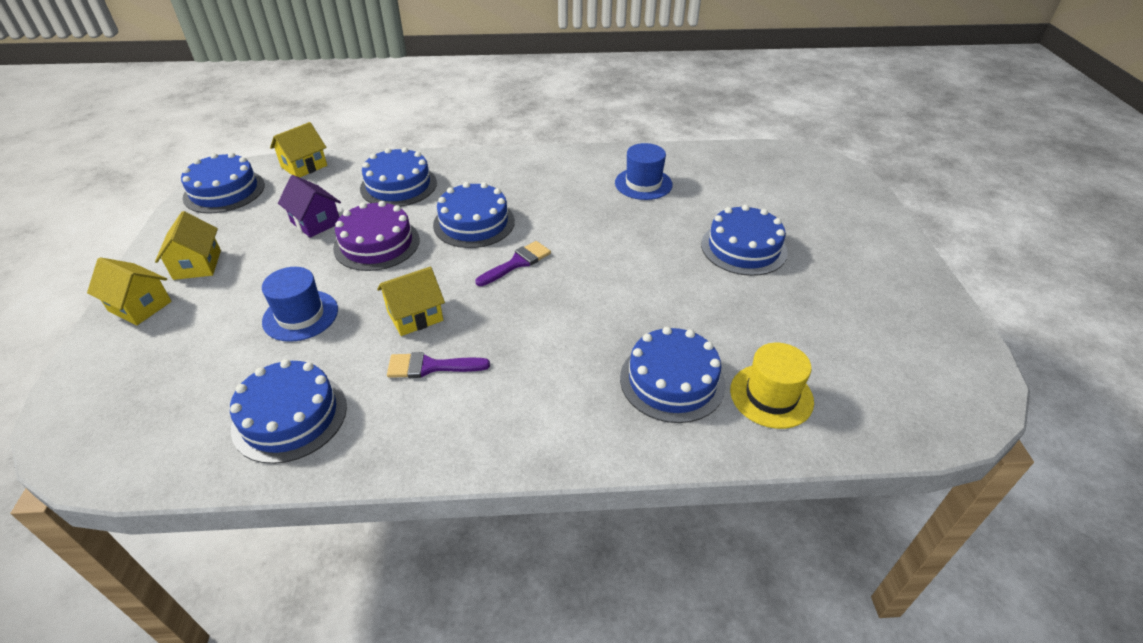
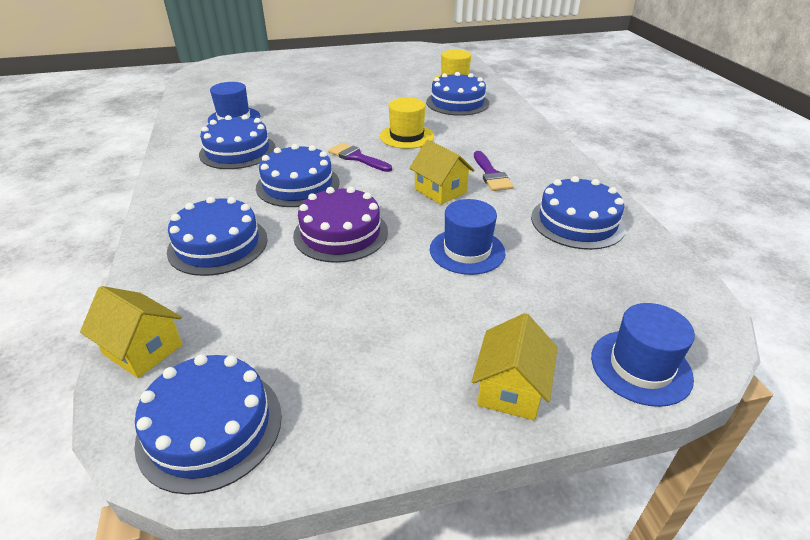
camera: 100 degrees left, 5 degrees down
(89, 384) = (640, 367): none -> blue hat
(197, 265) = (412, 369): yellow house -> none
(315, 222) = (302, 289): purple house -> none
(561, 308) = (406, 136): none -> yellow hat
(743, 248) = (323, 87): blue cake -> blue cake (238, 151)

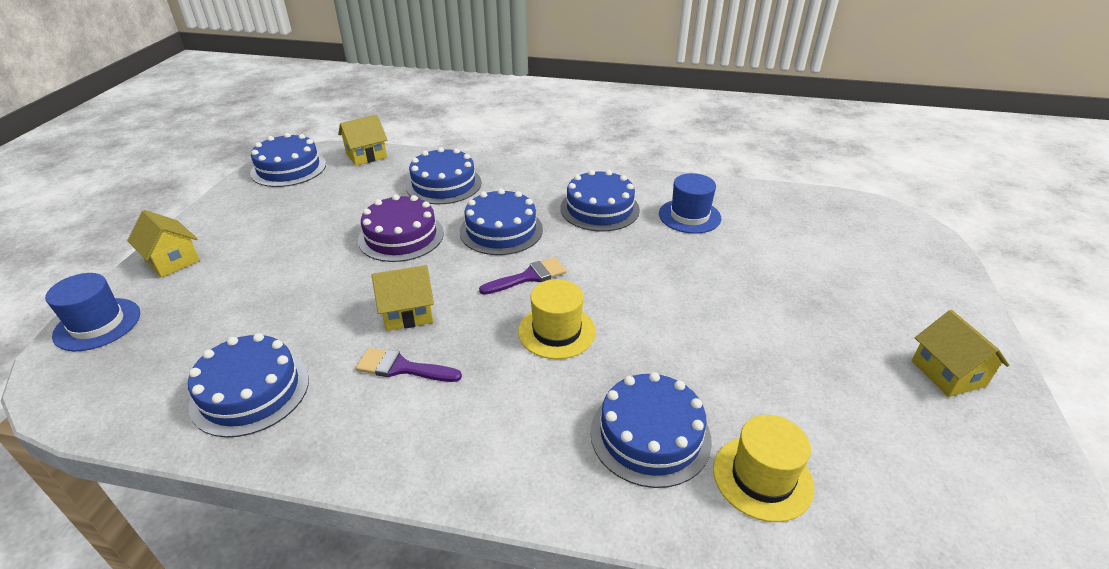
camera: 115 degrees right, 0 degrees up
(353, 57) = (948, 373): none -> yellow house
(467, 251) = (303, 293): blue hat -> none

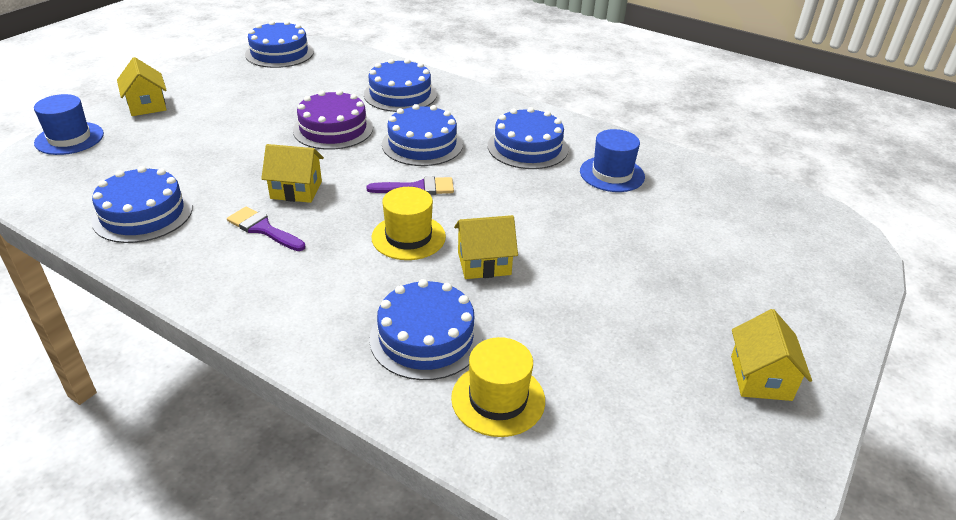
camera: 20 degrees right, 0 degrees up
(366, 155) = (350, 56): yellow house -> yellow house (484, 263)

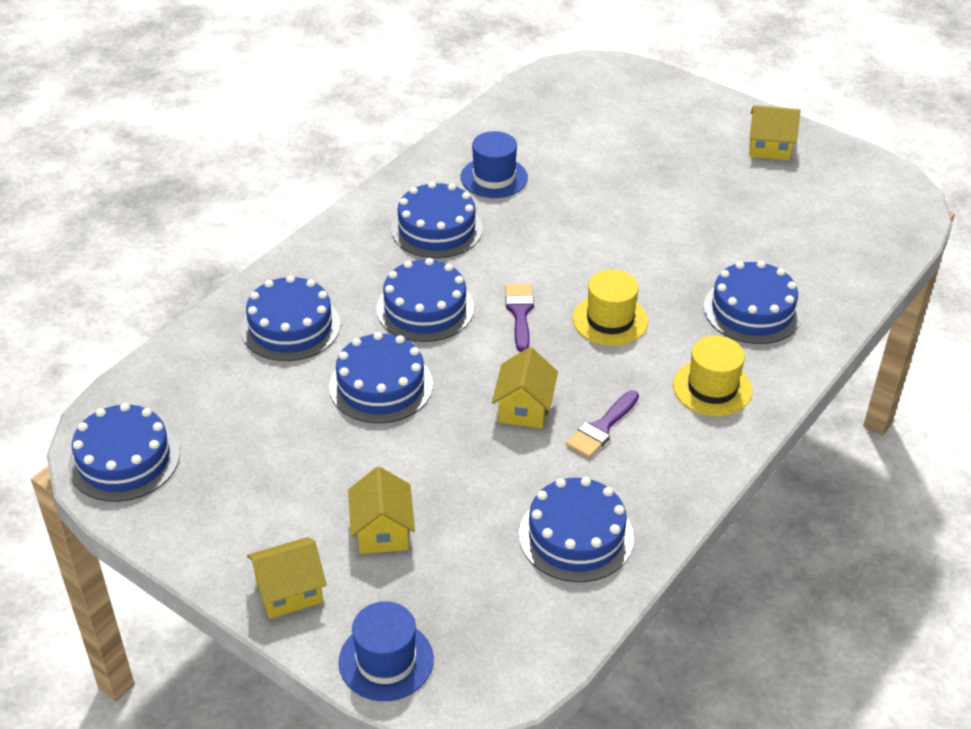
camera: 85 degrees left, 5 degrees up
(333, 129) = (381, 385): purple cake -> blue cake
(484, 263) = (648, 272): yellow house -> yellow house (382, 531)
(498, 399) = (814, 274): yellow hat -> yellow hat (712, 388)

